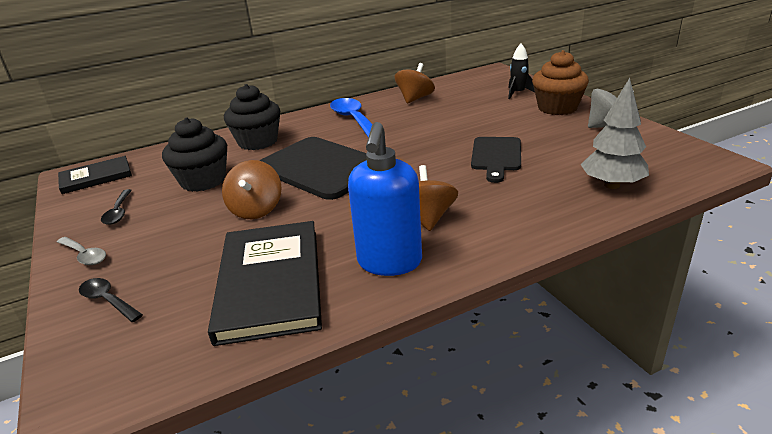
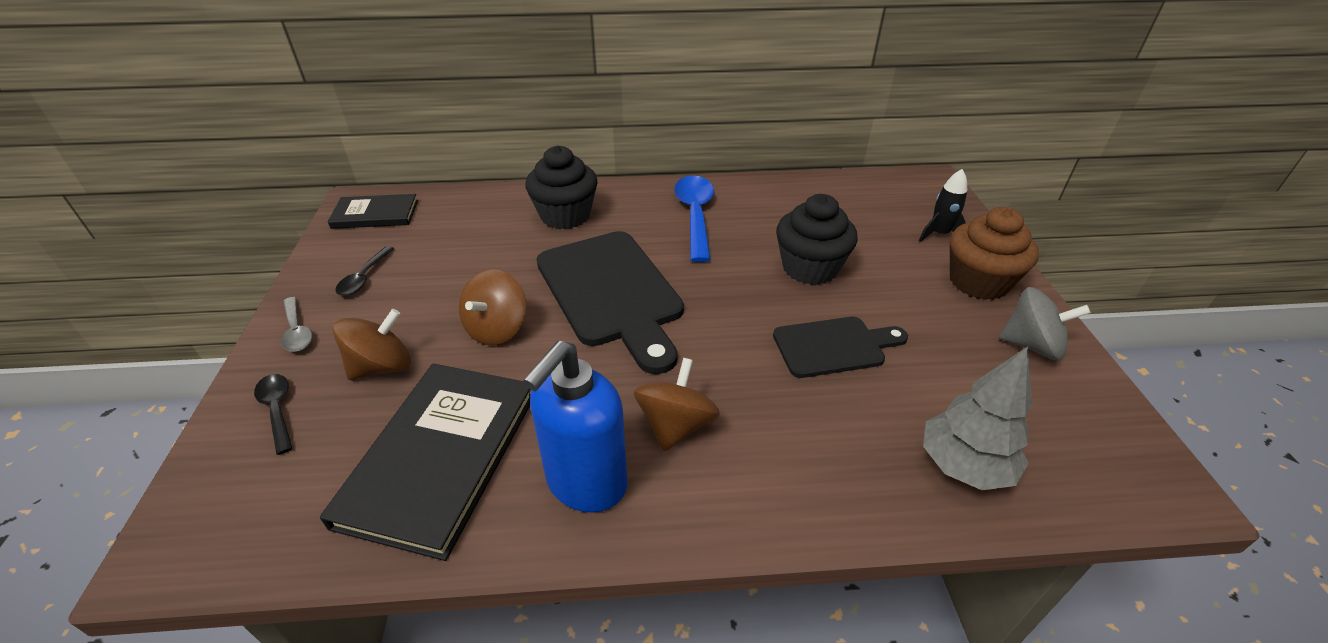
camera: 20 degrees right, 10 degrees up
(203, 181) = (472, 259): black cupcake -> black cupcake (810, 268)
(415, 99) = (793, 201): brown spinning top -> brown spinning top (382, 367)
(496, 156) = (834, 346): black cutting board -> black cutting board turned 135 degrees counterclockwise

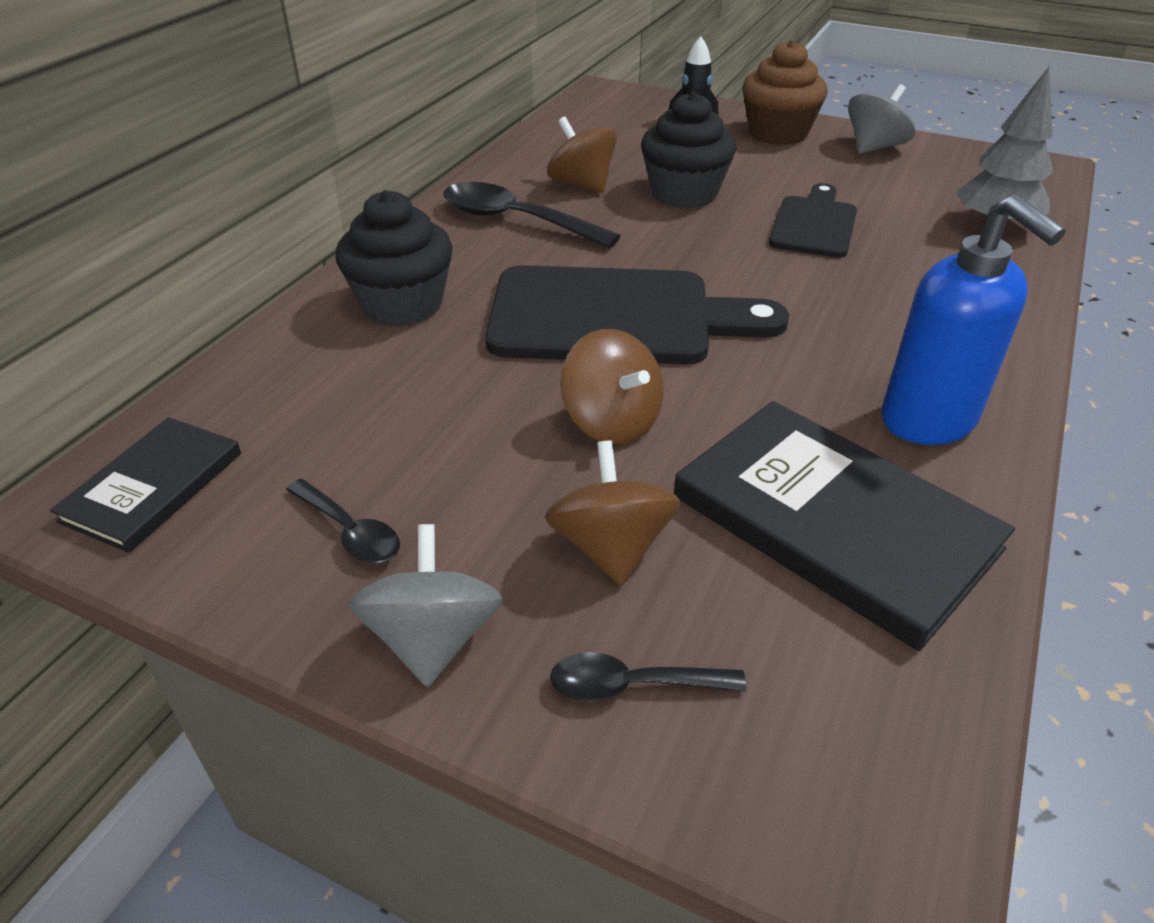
camera: 60 degrees left, 0 degrees up
(297, 331) = (433, 638): grey spoon -> grey spinning top
(676, 425) = (872, 341): brown spinning top -> brown spinning top (581, 184)
(695, 215) = (516, 220): blue spoon -> black spoon

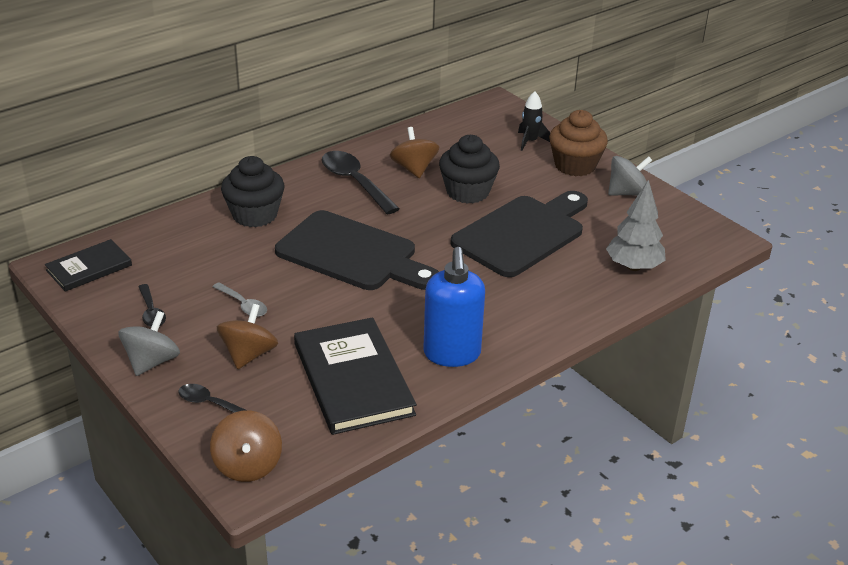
camera: 25 degrees right, 5 degrees down
(515, 457) = (243, 305): none -> grey spoon
(611, 422) = (300, 304): brown spinning top -> brown spinning top (248, 465)
(814, 224) = (522, 233): black cutting board -> black cutting board, size x1.73

